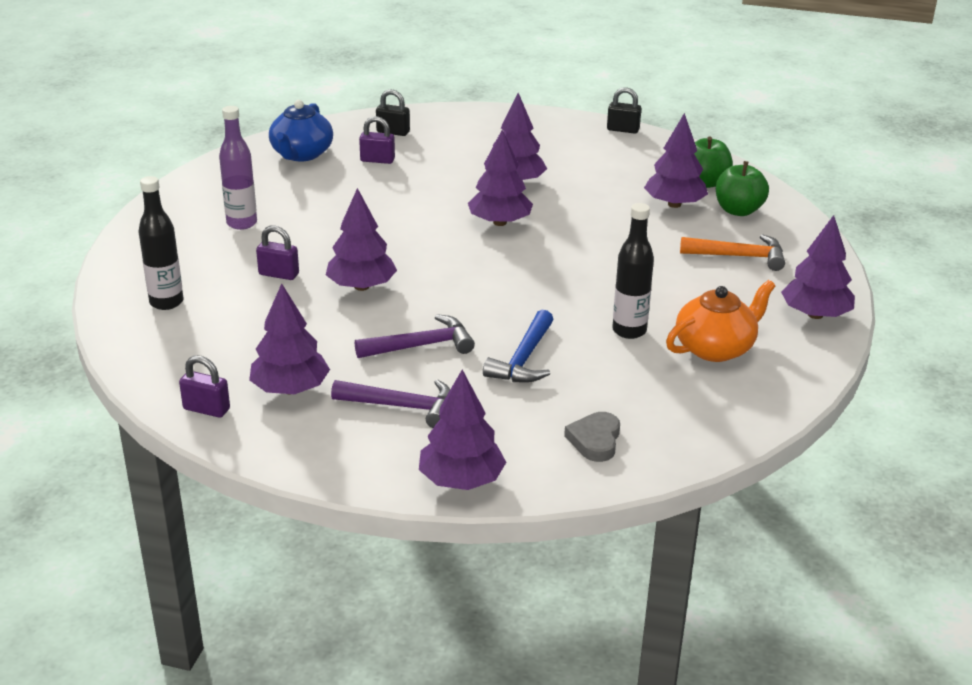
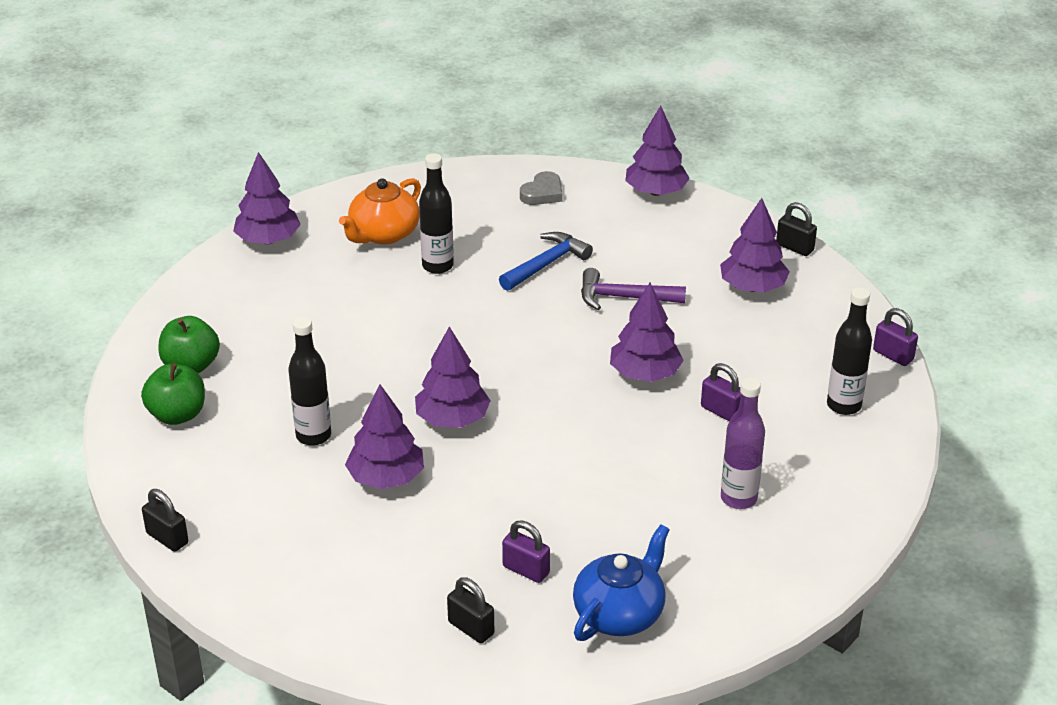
camera: 155 degrees left, 5 degrees up
(206, 409) = (826, 287): purple padlock -> purple padlock (893, 355)
(256, 448) = (794, 247): none -> black padlock
(402, 407) = (669, 251): purple hammer -> none
(593, 192) = (313, 436): none -> black bottle
(674, 204) = (246, 393): purple tree -> none
(715, 348) = (383, 234): orange teapot -> orange teapot turned 45 degrees counterclockwise
(739, 256) = (259, 311): orange hammer -> none

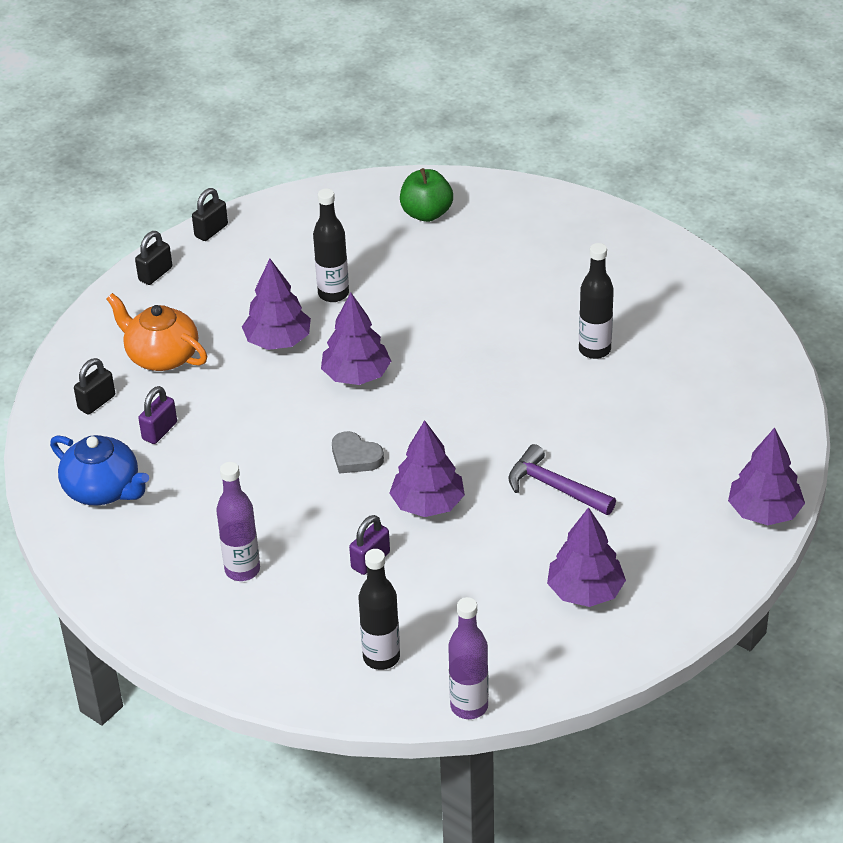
camera: 90 degrees right, 5 degrees up
(177, 415) = (360, 215): green apple -> none
(268, 240) = (623, 235): purple tree -> none
(383, 234) = (645, 308): orange teapot -> orange teapot (161, 356)
(542, 193) = (743, 419): grey heart -> grey heart (355, 457)
(546, 264) = (608, 427): blue hammer -> none
(624, 297) = (555, 487): purple hammer -> purple hammer turned 60 degrees counterclockwise
(794, 247) = (668, 631): black padlock -> black padlock (155, 274)
(893, 355) = (469, 706): purple padlock -> purple bottle

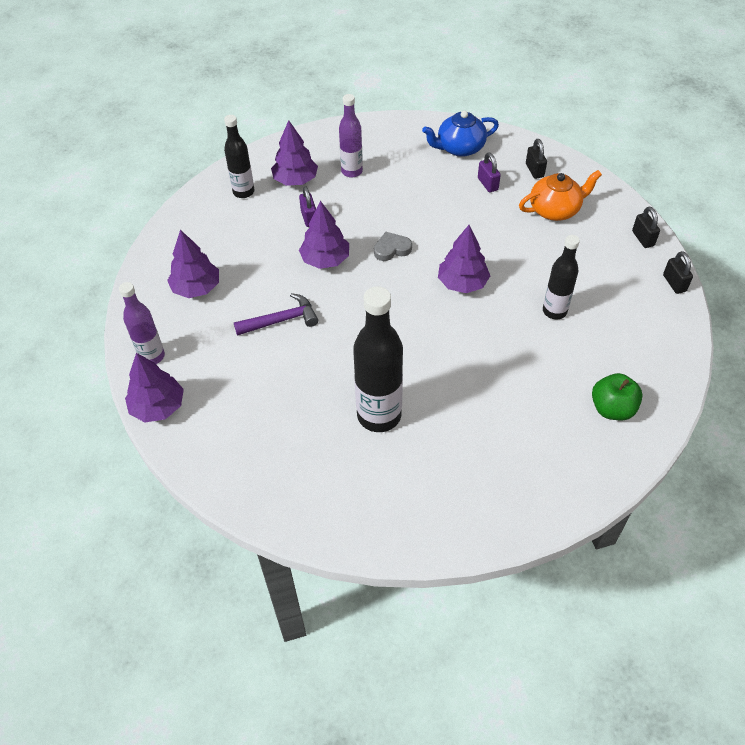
camera: 125 degrees right, 10 degrees up
(278, 341) = (527, 264): purple tree -> purple tree (295, 180)
(469, 706) = (181, 206): purple bottle -> purple bottle (152, 356)
(594, 350) = (379, 415): black bottle -> black bottle, size x1.65

